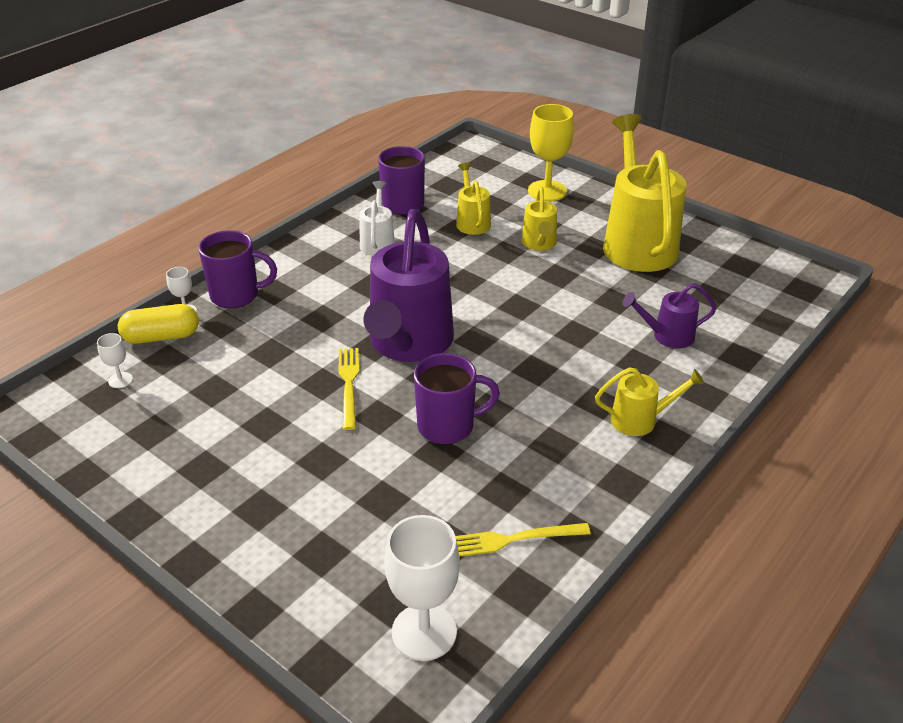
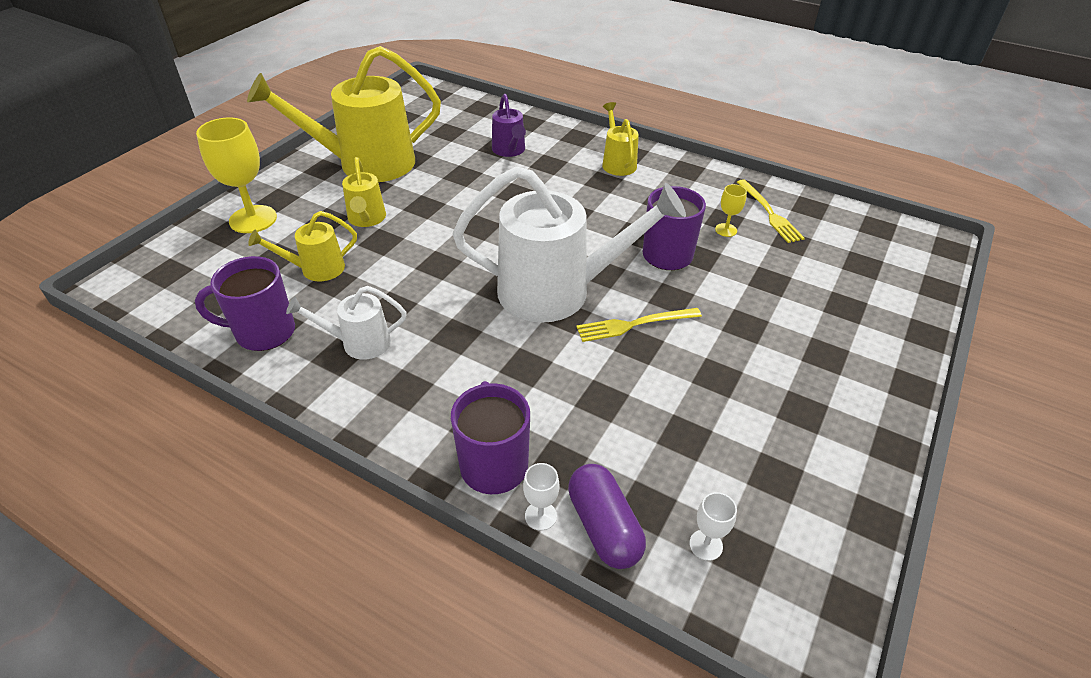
camera: 100 degrees left, 5 degrees up
(161, 337) = (604, 527): yellow capsule -> purple capsule
(408, 344) = (558, 291): purple watering can -> white watering can
(424, 632) = (875, 245): white goblet -> none
(483, 486) = (726, 230): none -> yellow goblet
(539, 244) = (367, 219): yellow watering can -> yellow watering can turned 90 degrees clockwise

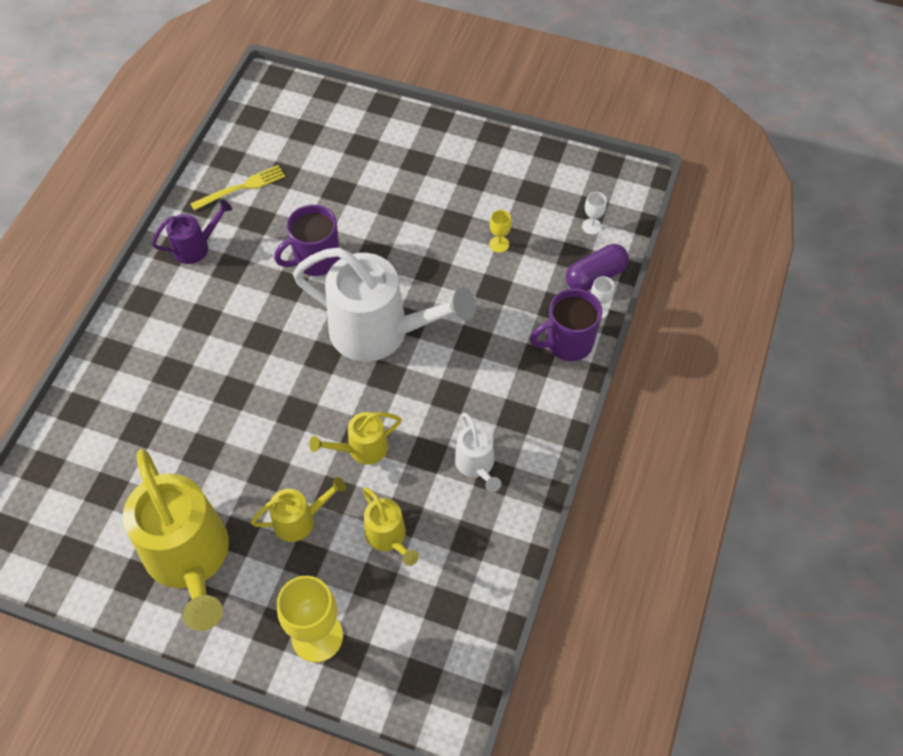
camera: 100 degrees left, 15 degrees up
(263, 332) = (481, 546): purple mug -> none
(510, 151) = (148, 414): purple watering can -> purple watering can (196, 247)
(558, 291) = (381, 332): white watering can -> white watering can turned 120 degrees clockwise
(617, 162) = (164, 310): yellow watering can -> yellow watering can (361, 449)
(635, 324) = (410, 275): yellow fork -> none
(726, 230) = (272, 218): yellow goblet -> yellow goblet (499, 244)

